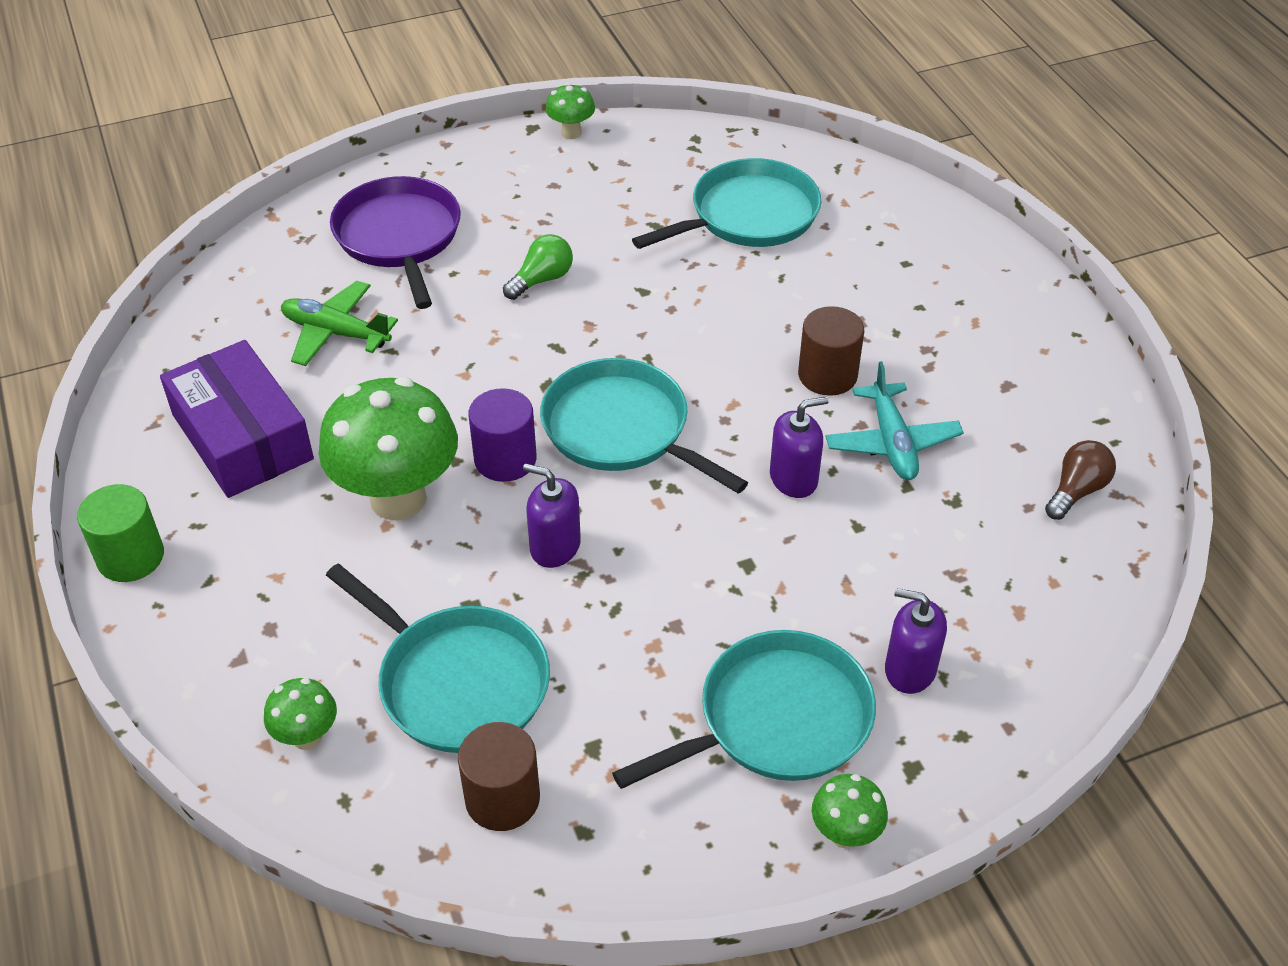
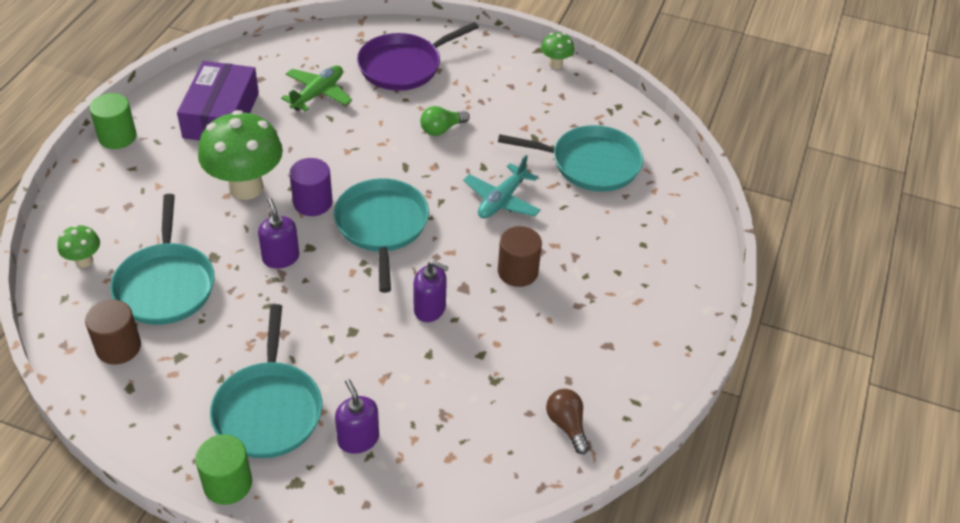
camera: 40 degrees right, 0 degrees up
(336, 333) = (318, 94): green plane -> green plane turned 60 degrees clockwise
(399, 237) = (403, 66): purple pan -> purple pan turned 150 degrees counterclockwise
(542, 280) = (441, 129): green light bulb -> green light bulb turned 150 degrees clockwise
(777, 719) = (268, 410): turquoise pan -> turquoise pan turned 75 degrees clockwise
(845, 834) = (227, 483): green mushroom -> green cylinder
(892, 442) = (503, 328): turquoise plane -> turquoise plane (502, 200)
(1076, 491) = (567, 425): brown light bulb -> brown light bulb turned 105 degrees counterclockwise

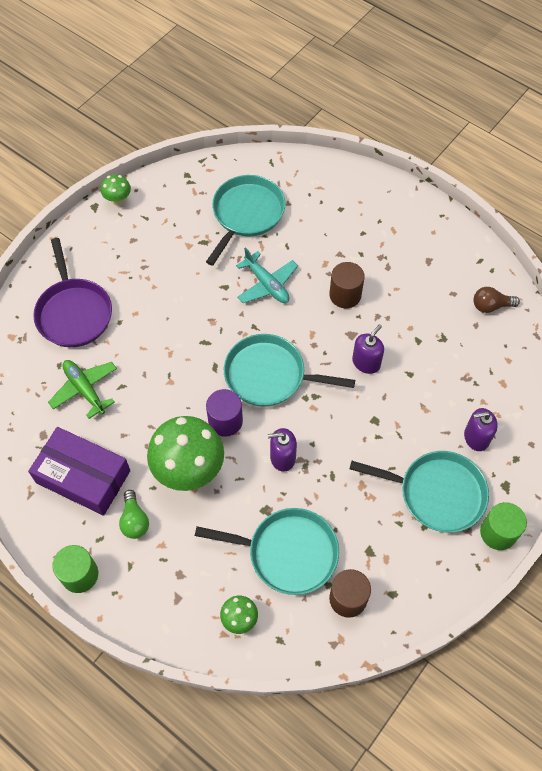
camera: 70 degrees left, 15 degrees up
(441, 129) = (169, 304): green light bulb -> green light bulb (134, 520)

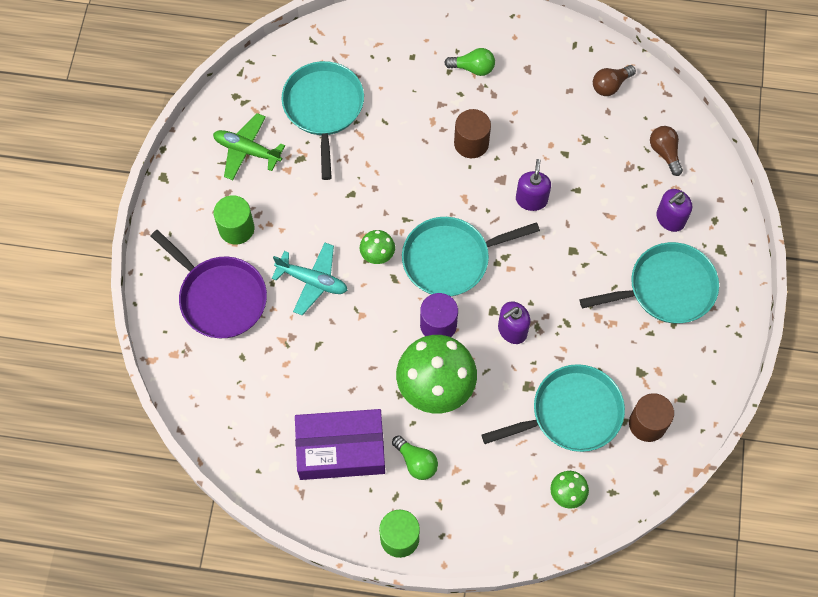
camera: 30 degrees left, 5 degrees up
(85, 390) = (284, 367): green plane -> green plane (247, 150)
(118, 200) = (183, 158): green mushroom -> green mushroom (377, 256)
(267, 284) = (390, 170): turquoise plane -> turquoise plane (312, 281)
(384, 239) = (473, 68): none -> green light bulb
(498, 532) = (737, 295): green cylinder -> green cylinder (236, 228)
(505, 381) = (665, 153): none -> brown light bulb

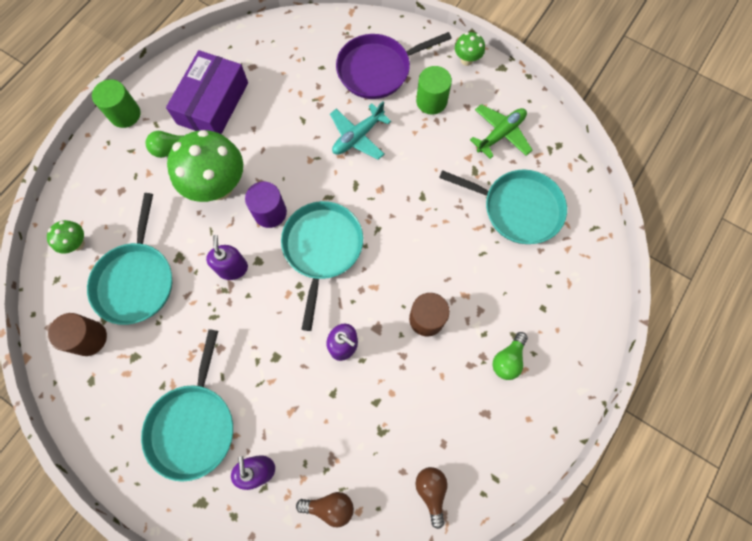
camera: 115 degrees right, 5 degrees up
(377, 256) = (355, 193): green mushroom -> green mushroom (466, 60)

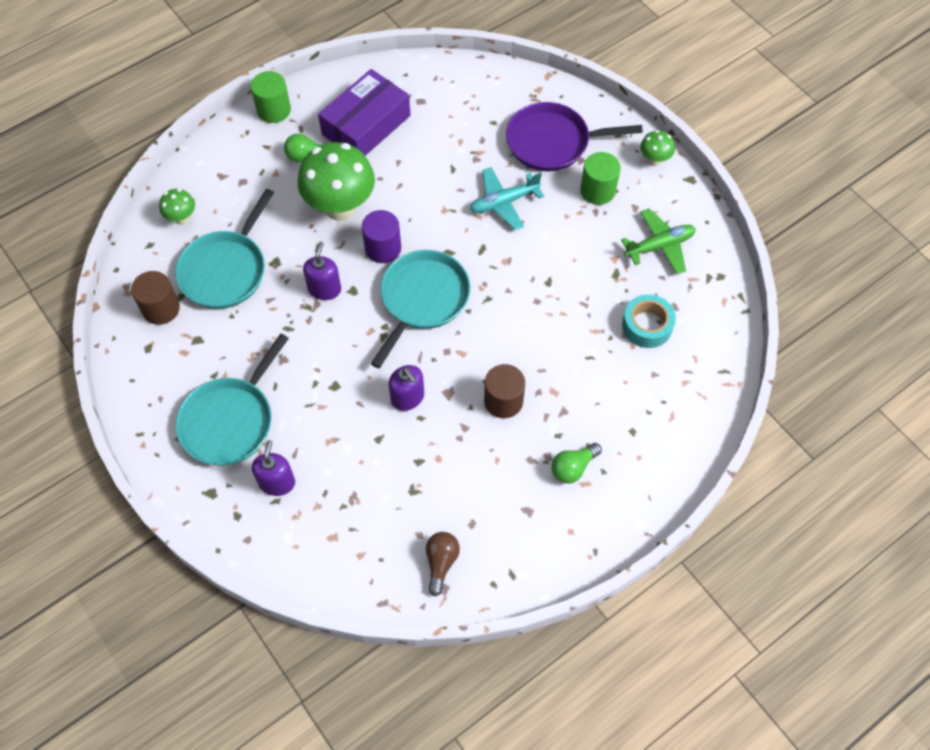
camera: 20 degrees right, 10 degrees down
(330, 506) = (334, 540): brown light bulb -> none
(518, 208) = (647, 325): turquoise pan -> turquoise tape

